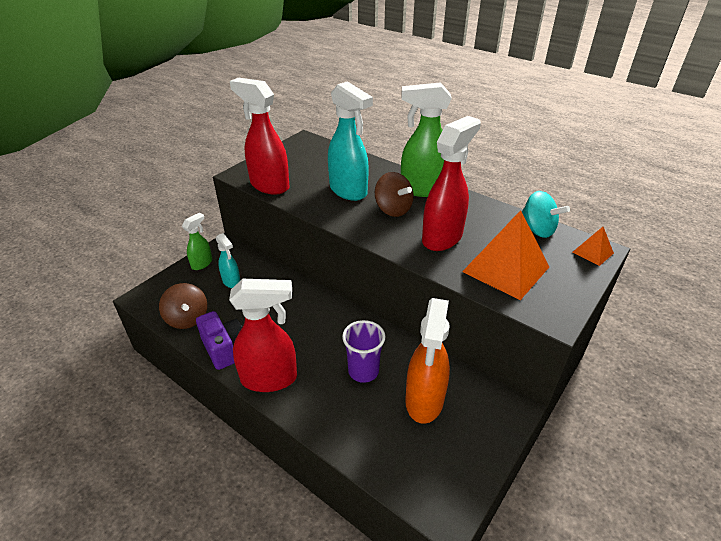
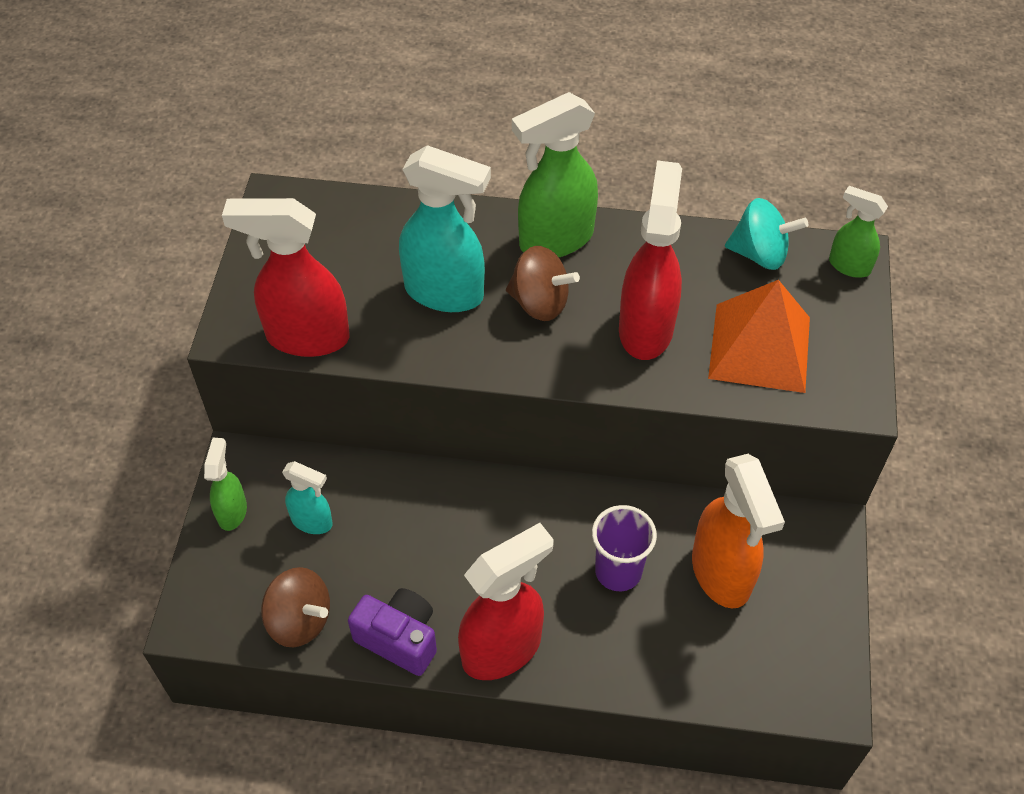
camera: 30 degrees left, 15 degrees up
(592, 252) = (848, 266): orange pyramid -> green spray bottle

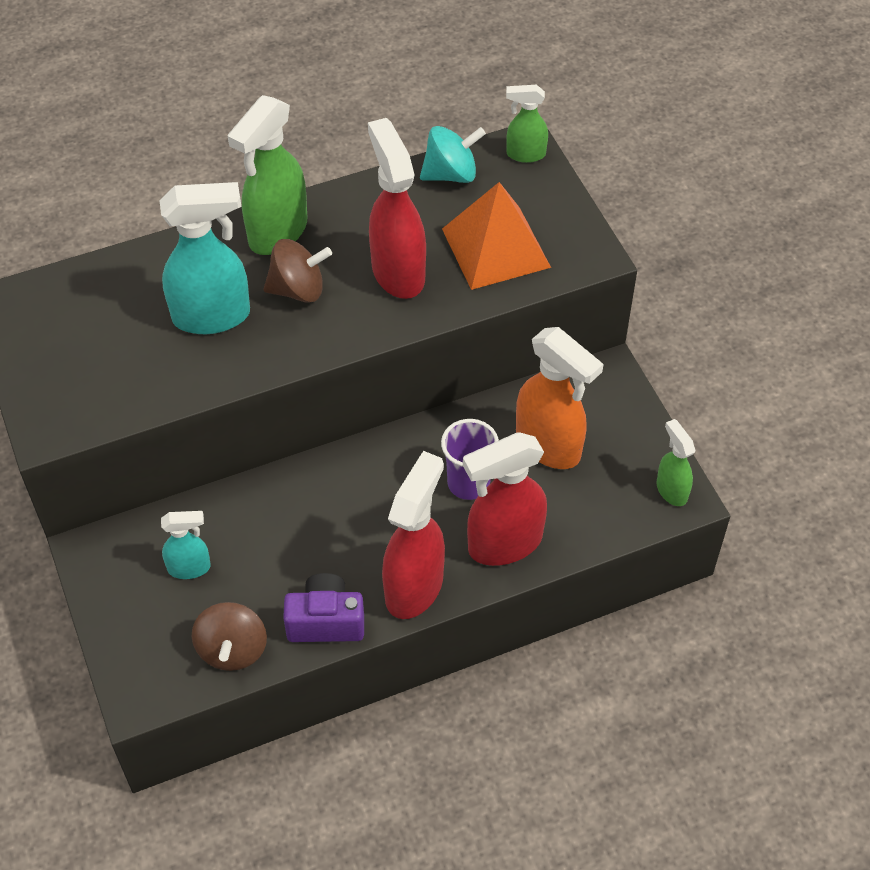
camera: 30 degrees left, 0 degrees up
(232, 511) = (112, 594): green spray bottle -> green spray bottle (671, 490)
(299, 620) = (232, 649): brown spinning top -> brown spinning top turned 90 degrees clockwise
(306, 337) = (116, 405): red spray bottle -> red spray bottle (503, 544)

